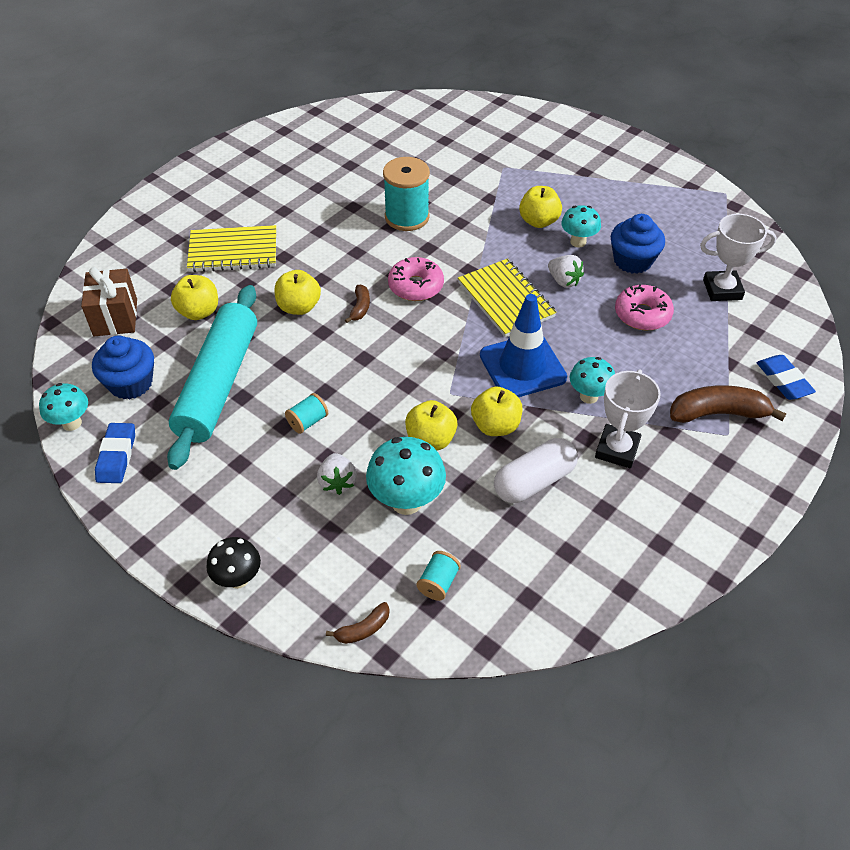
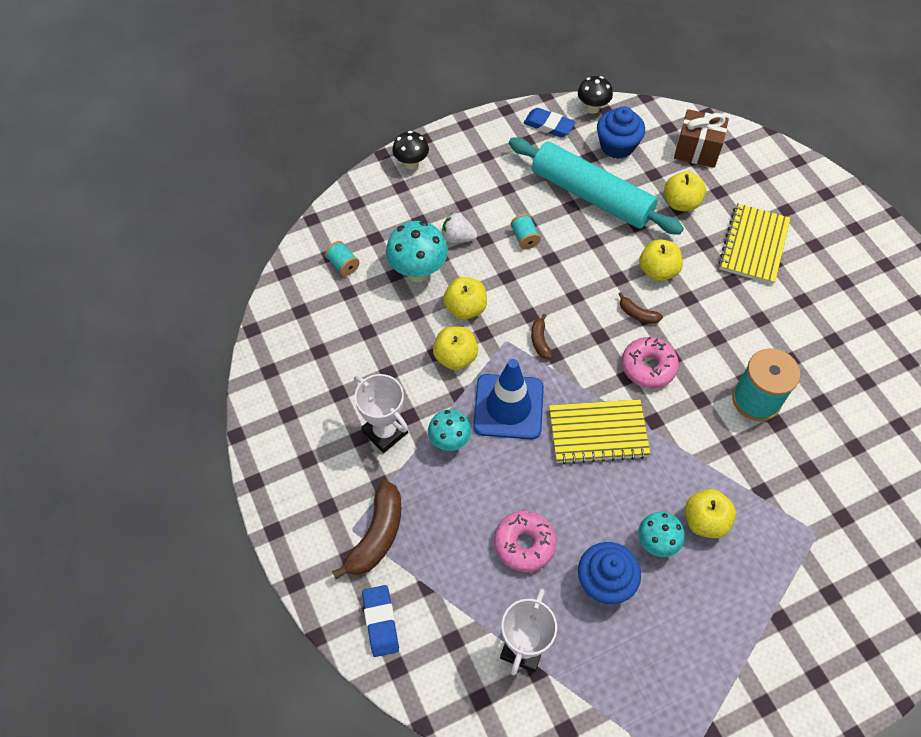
camera: 115 degrees right, 10 degrees up
(72, 423) = (592, 108): turquoise mushroom -> black mushroom
(363, 629) = (336, 214): brown banana -> brown banana (540, 341)
(534, 481) = (389, 358): white capsule -> none
(563, 281) = (602, 497): white strawberry -> none
(783, 380) = (380, 622): blue eraser -> blue eraser turned 75 degrees clockwise

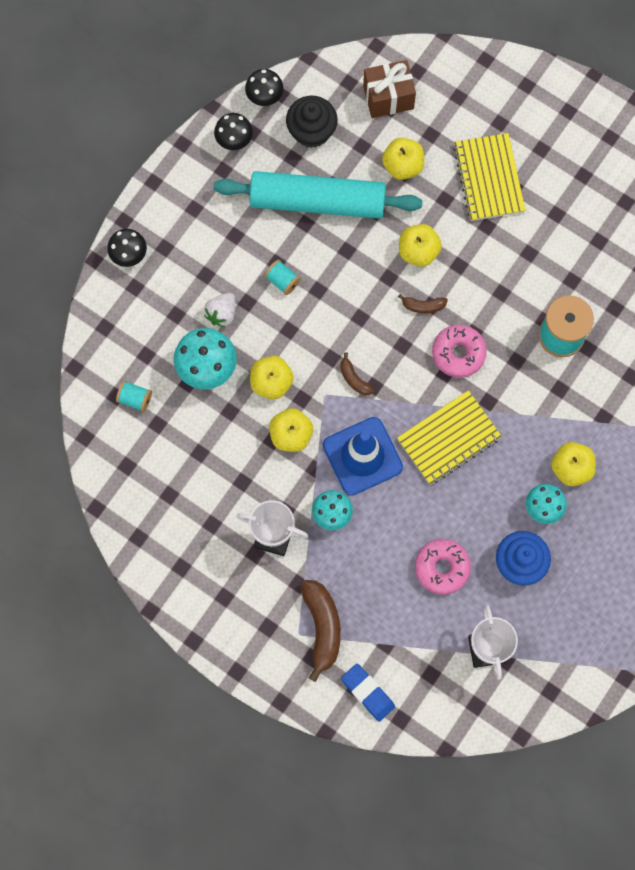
camera: 30 degrees left, 15 degrees up
(458, 238) = (222, 314): white strawberry -> white strawberry turned 45 degrees counterclockwise
(548, 125) = (234, 141): blue eraser -> black mushroom
(617, 146) = (311, 131): blue cupcake -> black cupcake

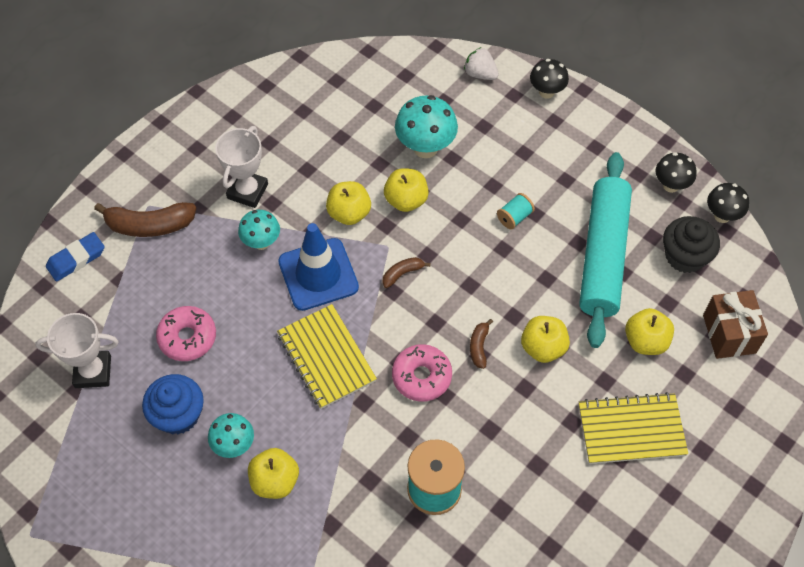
camera: 95 degrees right, 15 degrees down
(135, 399) = (400, 89): turquoise spool -> none
(222, 314) = (482, 163): white strawberry -> white strawberry (480, 74)

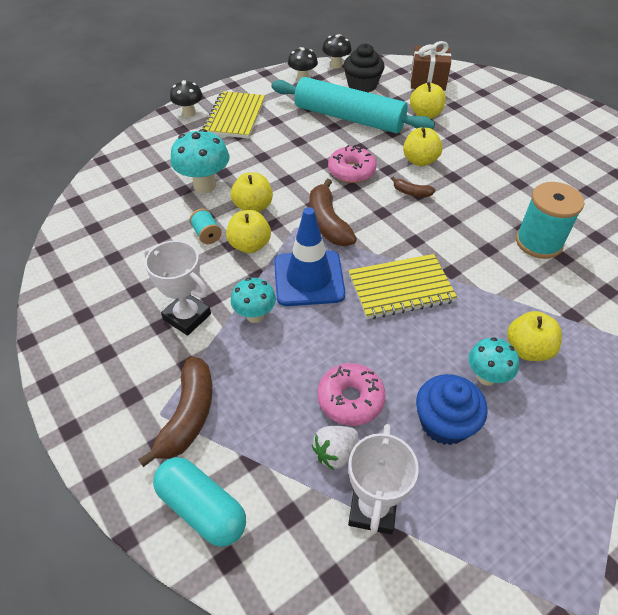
camera: 75 degrees left, 10 degrees down
(76, 259) = (202, 508): blue eraser -> turquoise capsule
(402, 273) = (327, 223): brown banana -> brown banana, size x1.94
(421, 376) = (433, 230): pink donut -> pink donut (351, 171)
(480, 74) = (148, 141): white strawberry -> white strawberry (335, 453)
(514, 217) = (298, 151): turquoise spool -> turquoise spool (207, 234)
(631, 430) = (495, 135): yellow notebook -> yellow notebook (235, 117)

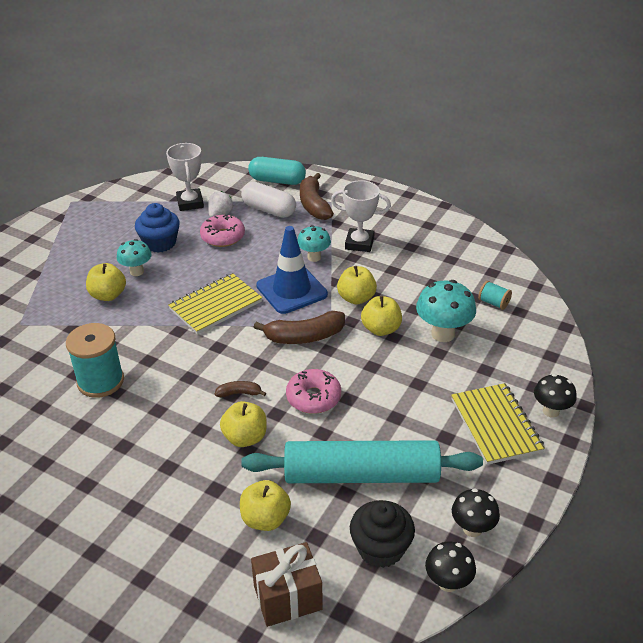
camera: 155 degrees right, 10 degrees down
(207, 234) = (398, 295): turquoise spool -> turquoise spool (493, 303)
(258, 433) = (269, 210): none -> white capsule
(327, 223) = (304, 337): brown banana -> brown banana turned 120 degrees clockwise

